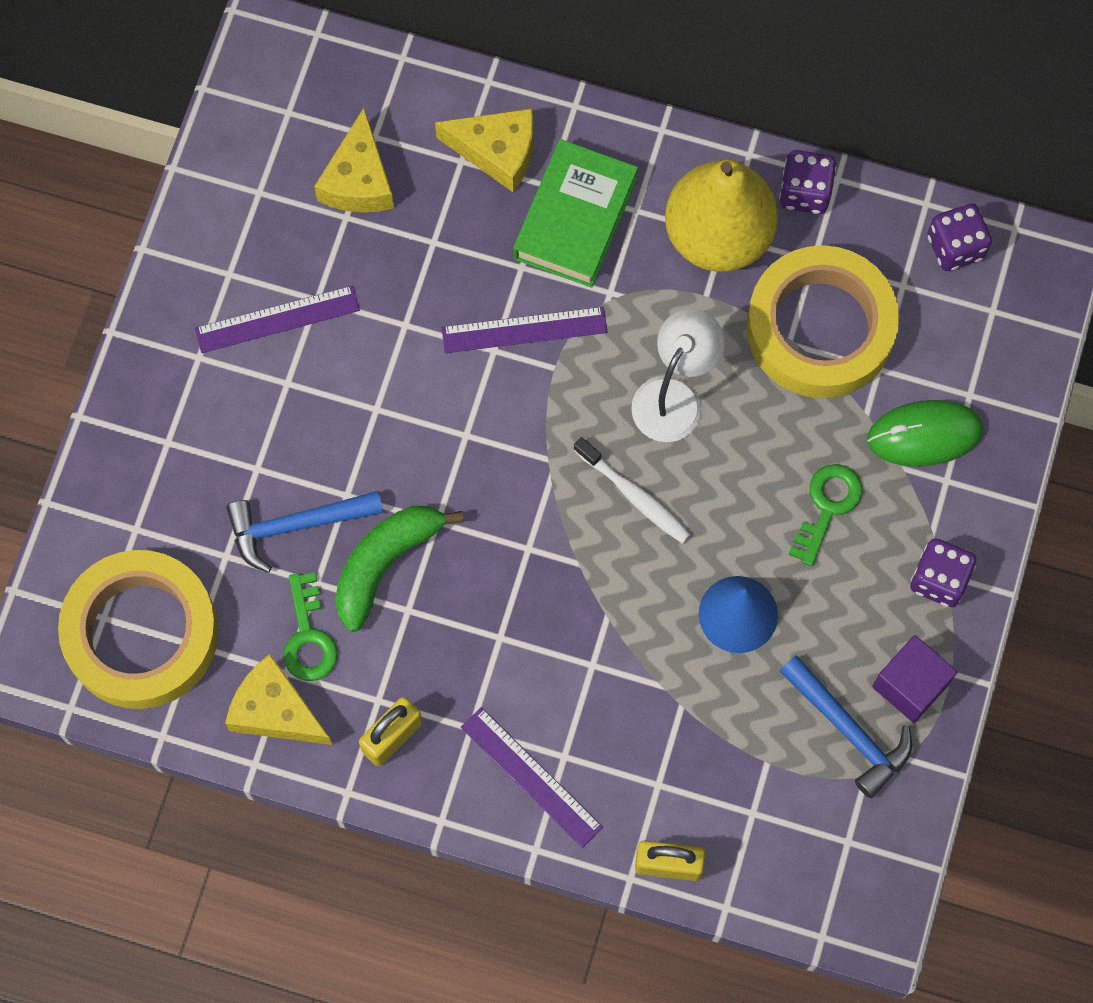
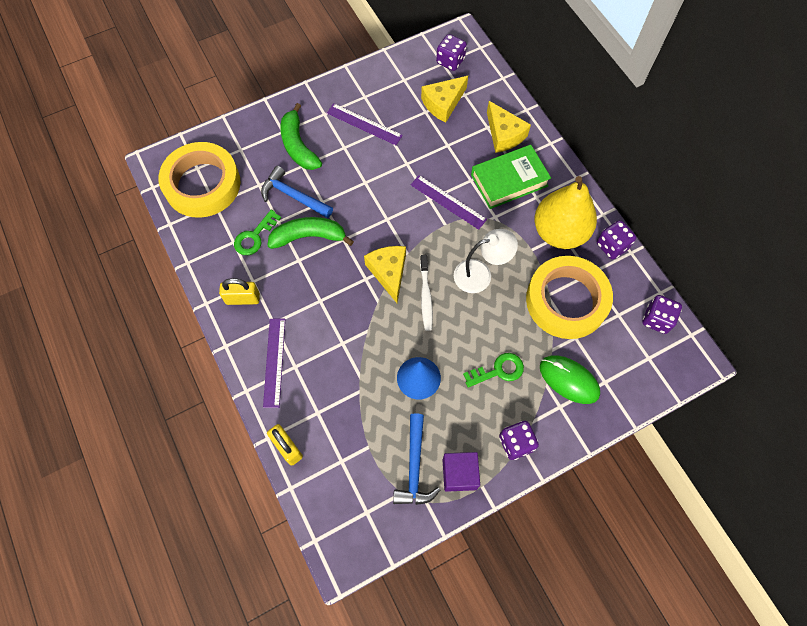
camera: 45 degrees right, 5 degrees down
(217, 443) = (298, 146): none -> green banana
(275, 711) = (214, 251): yellow cheese -> yellow cheese (388, 272)
(296, 98) = (450, 61): none -> purple dice

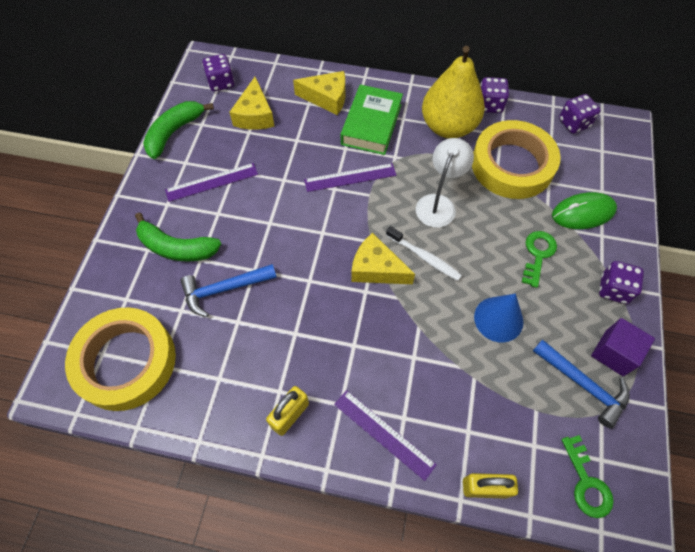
camera: 50 degrees left, 5 degrees down
(254, 237) = (233, 355): green key -> green key (586, 483)
(309, 236) = (279, 307): green banana -> green banana (174, 132)

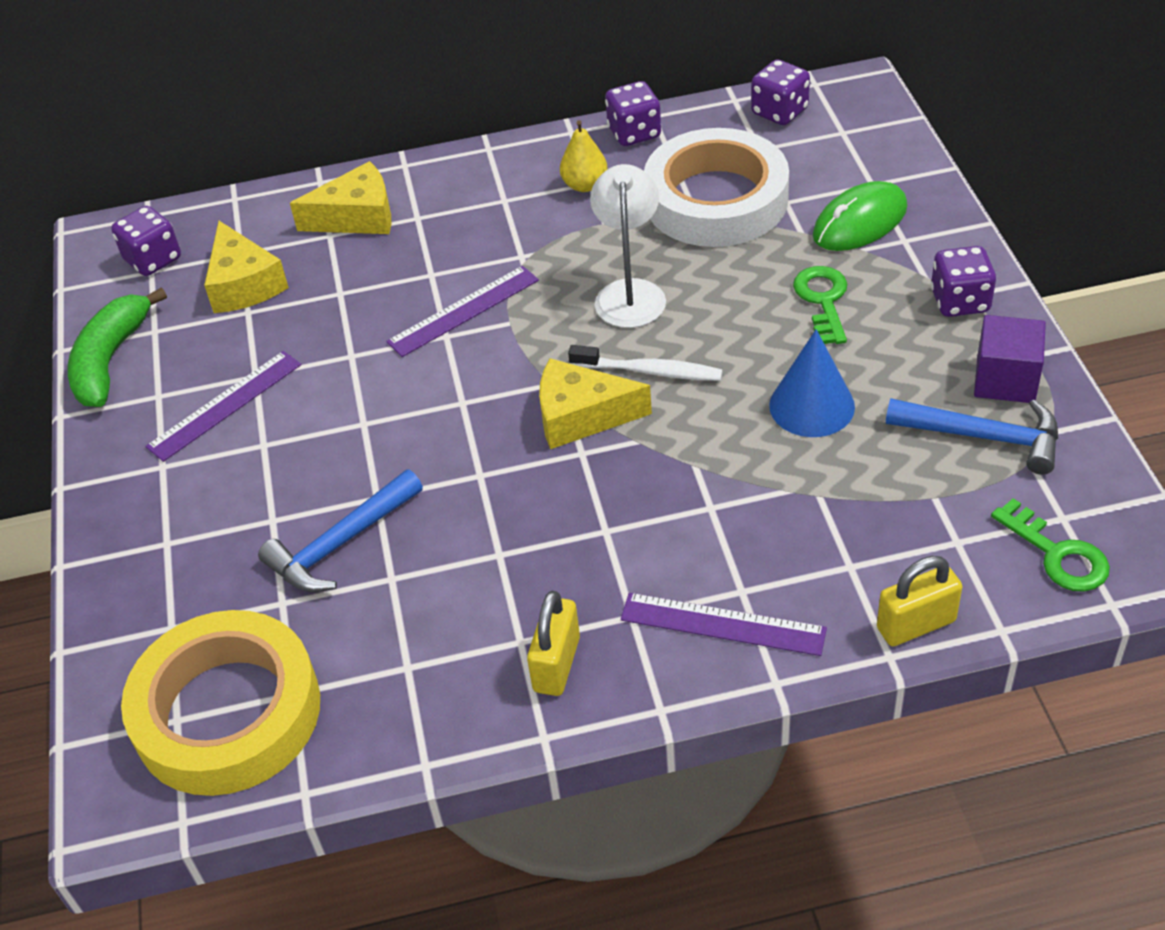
camera: 20 degrees left, 15 degrees down
(176, 248) = (219, 520): green banana -> none
(371, 124) = (456, 226): green book -> none
(448, 127) = (585, 185): yellow pear -> yellow pear, size x0.45
(512, 165) = (716, 199): yellow tape -> white tape

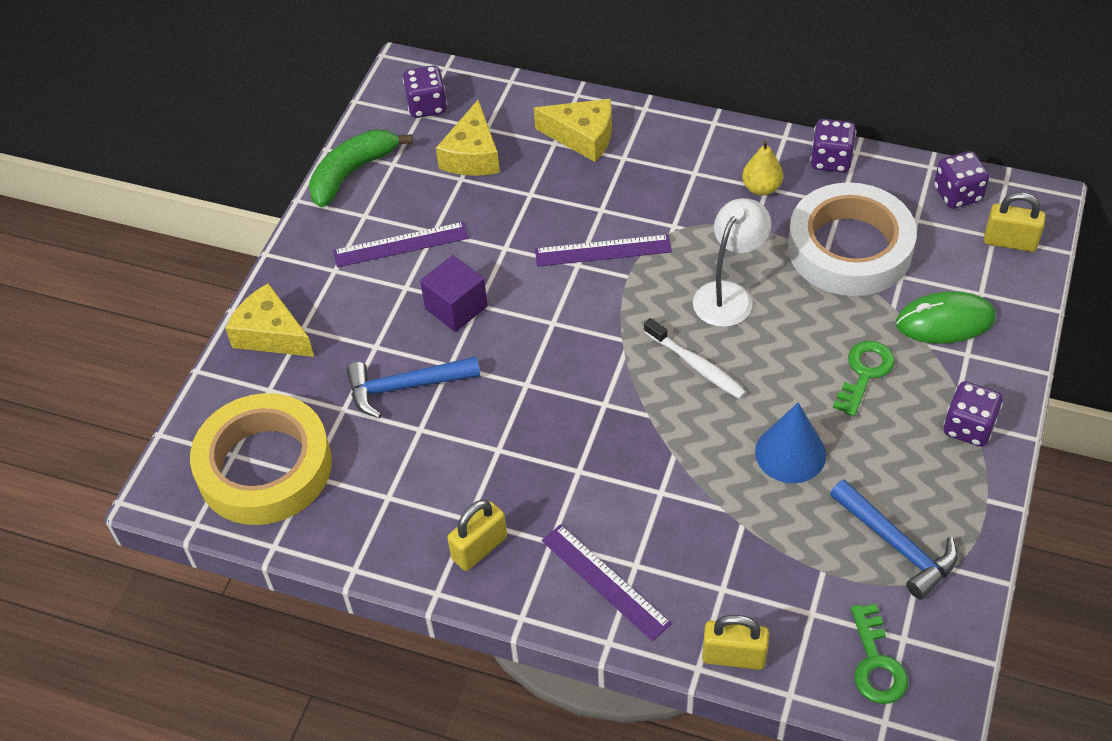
camera: 30 degrees right, 5 degrees up
(581, 416) = (624, 375): yellow cheese -> yellow cheese (271, 334)
(861, 130) = (1010, 242): none -> yellow padlock
(1005, 380) = (950, 509): purple cube -> purple cube (456, 307)

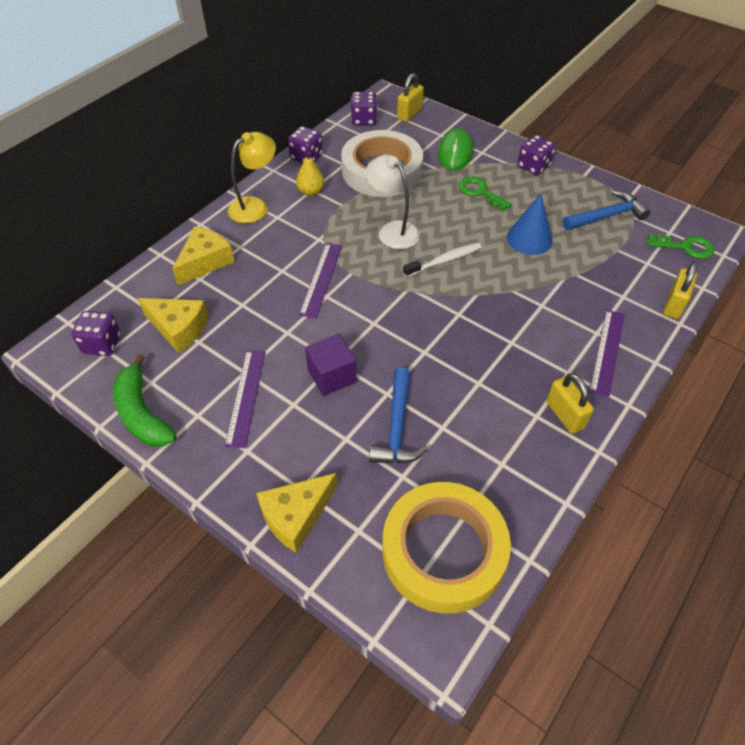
camera: 75 degrees left, 0 degrees up
(605, 581) = (607, 351): purple ruler -> purple ruler turned 45 degrees counterclockwise
(703, 145) = (255, 206): none -> yellow lamp

